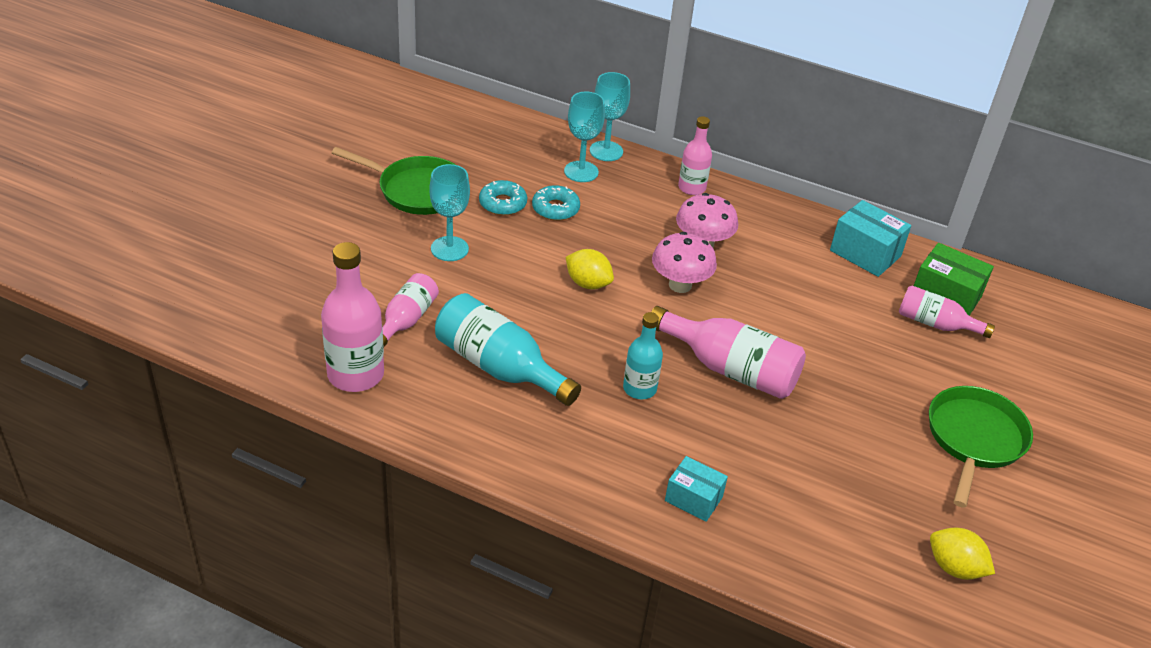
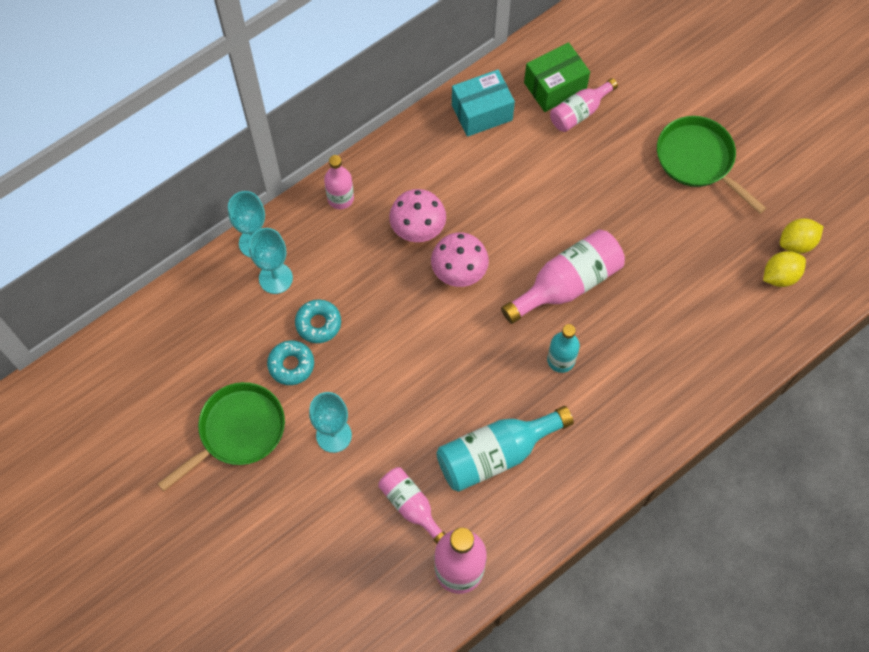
camera: 60 degrees left, 25 degrees up
(588, 283) = (427, 342): yellow lemon -> yellow lemon (780, 276)
(693, 499) = (680, 376): turquoise box -> none

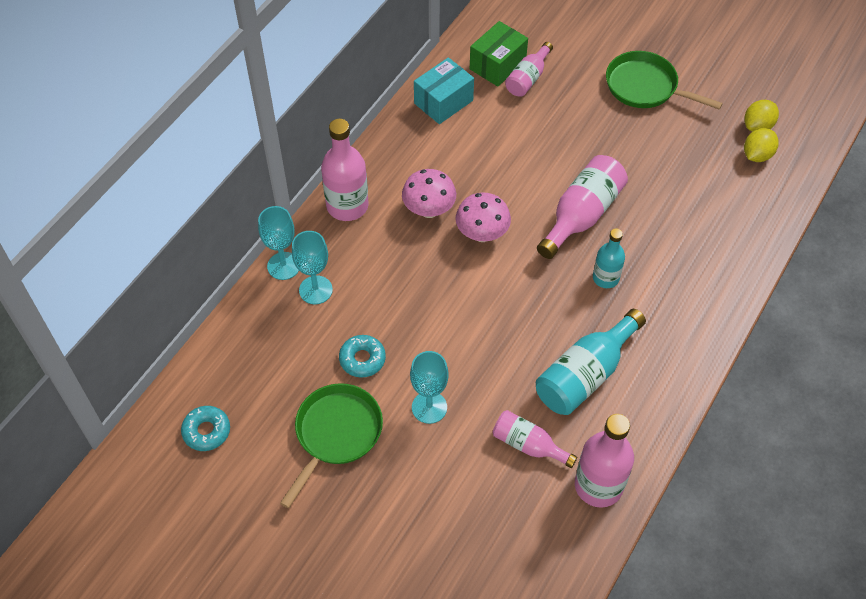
camera: 20 degrees left, 10 degrees down
(318, 324) = (372, 316): turquoise donut -> turquoise donut (206, 431)
(340, 198) = (347, 206): pink bottle -> pink bottle, size x1.63

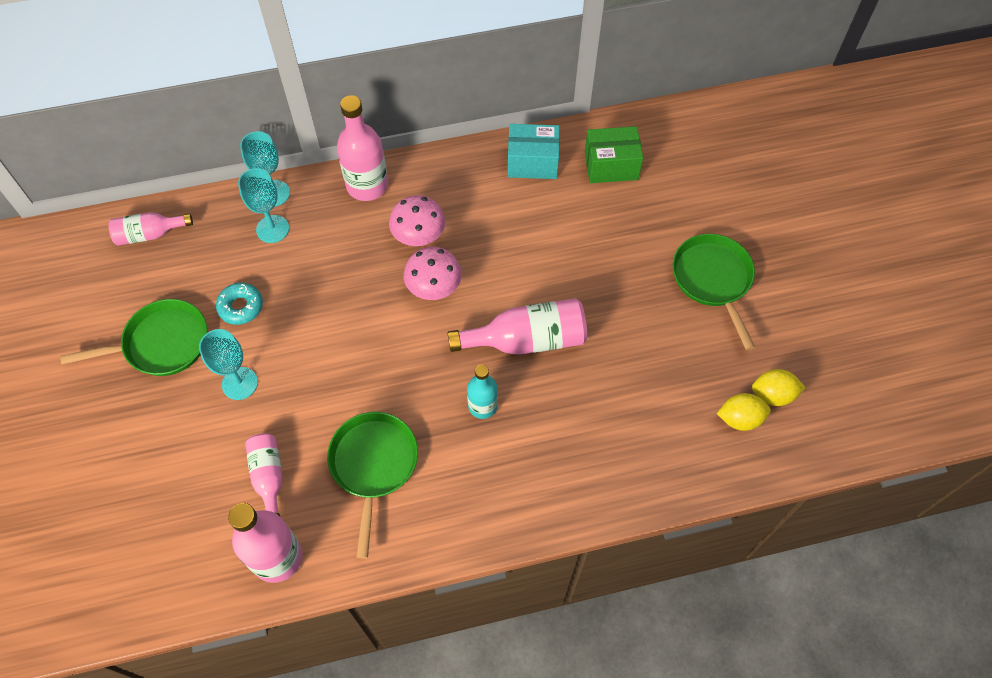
camera: 45 degrees right, 5 degrees up
(206, 431) = (92, 266): turquoise donut -> none
(528, 78) = (622, 195): pink bottle -> pink bottle (150, 234)
(585, 374) = (373, 465): turquoise bottle -> green pan

